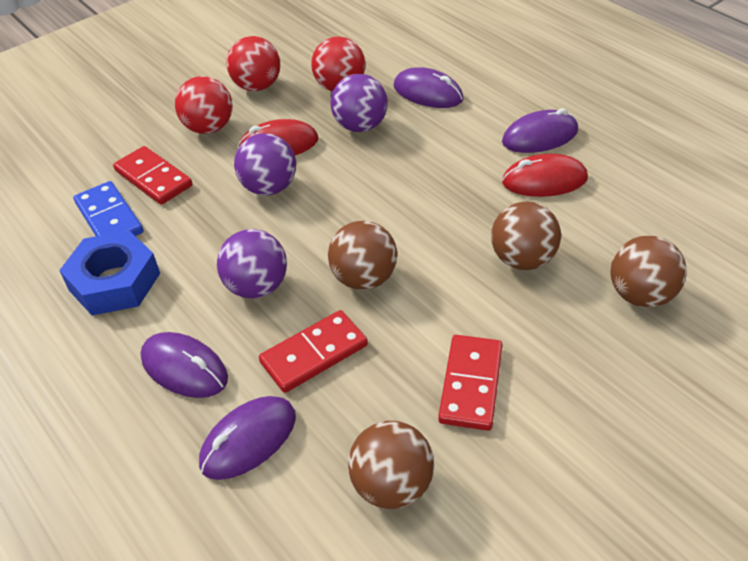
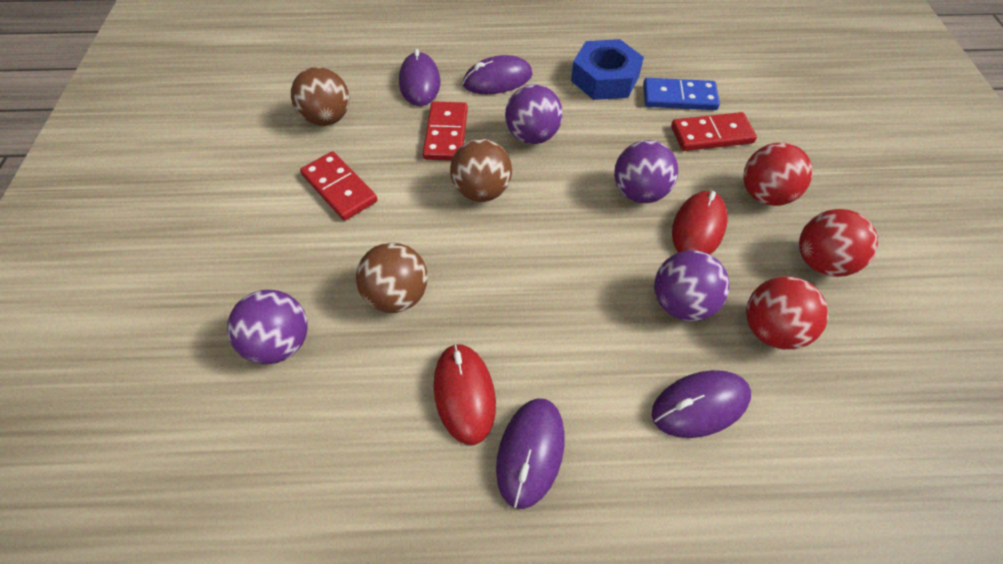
camera: 125 degrees right, 10 degrees up
(544, 180) = (464, 394): red mouse -> red mouse turned 45 degrees counterclockwise
(640, 295) = (280, 343): brown ball -> purple ball

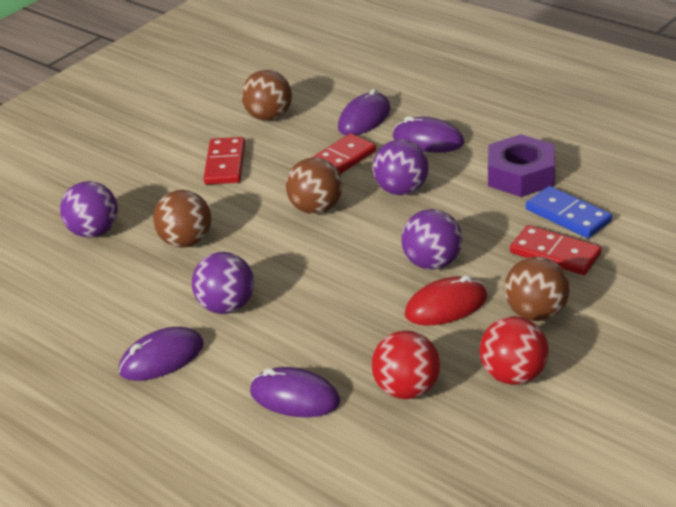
camera: 45 degrees right, 20 degrees down
(464, 394) = (161, 311): red mouse -> none
(605, 78) = (521, 175): blue nut -> purple nut
(681, 303) = (364, 341): purple ball -> purple ball (227, 306)
(764, 195) = (536, 313): red ball -> brown ball

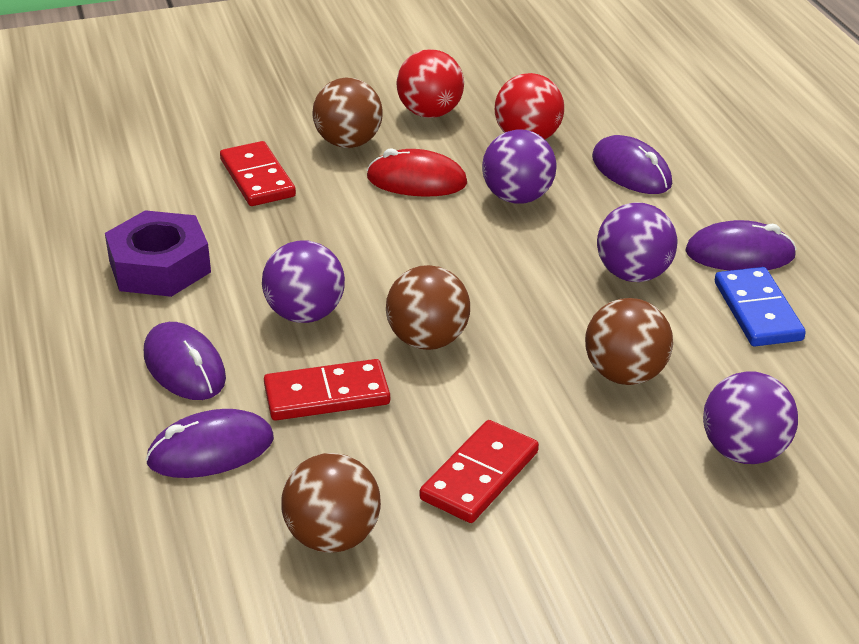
camera: 150 degrees left, 0 degrees up
(432, 263) = (379, 221): purple ball -> purple ball (517, 198)
(568, 215) = (188, 204): blue domino -> blue domino (757, 311)

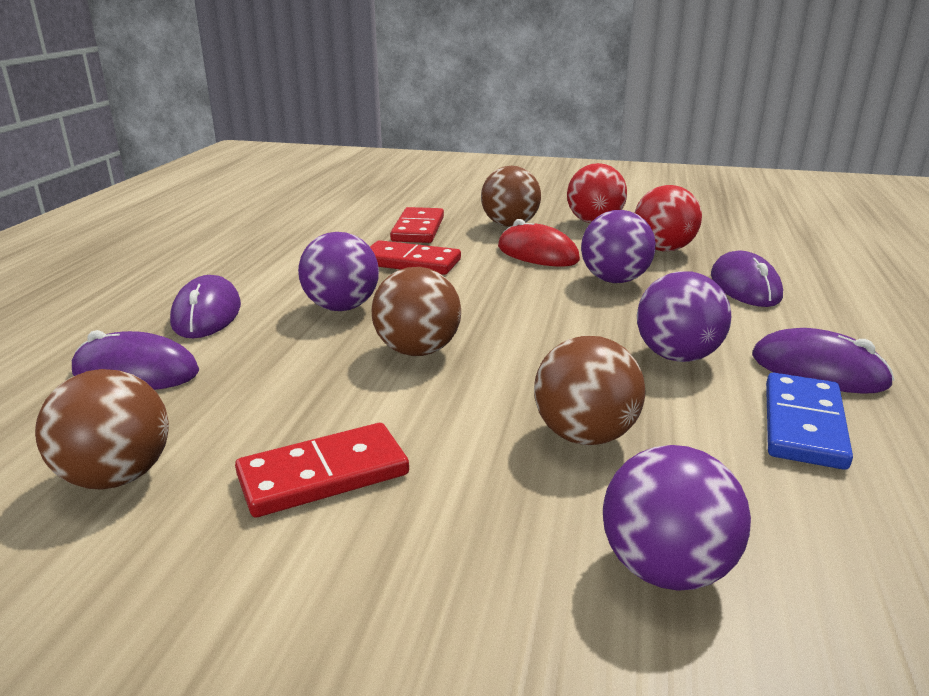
camera: 30 degrees right, 10 degrees down
(159, 267) = (282, 257): purple nut -> none
(327, 395) = (280, 363): red domino -> red domino (411, 262)

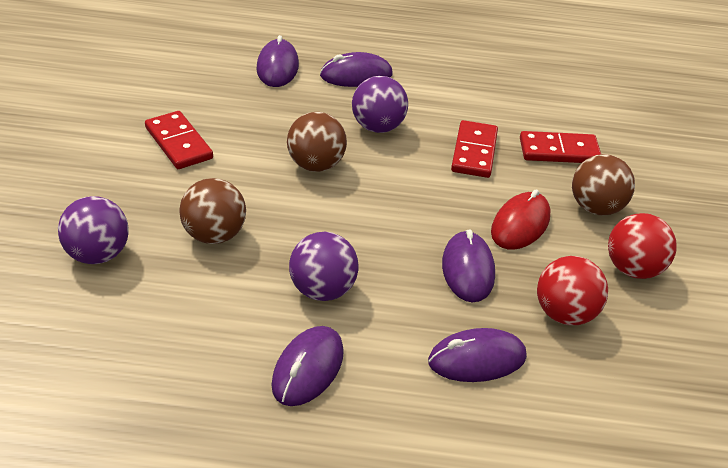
camera: 80 degrees right, 15 degrees up
(117, 476) = (180, 85): brown ball -> none
(614, 280) = (468, 270): purple ball -> purple mouse
(803, 424) = (228, 339): blue domino -> none

